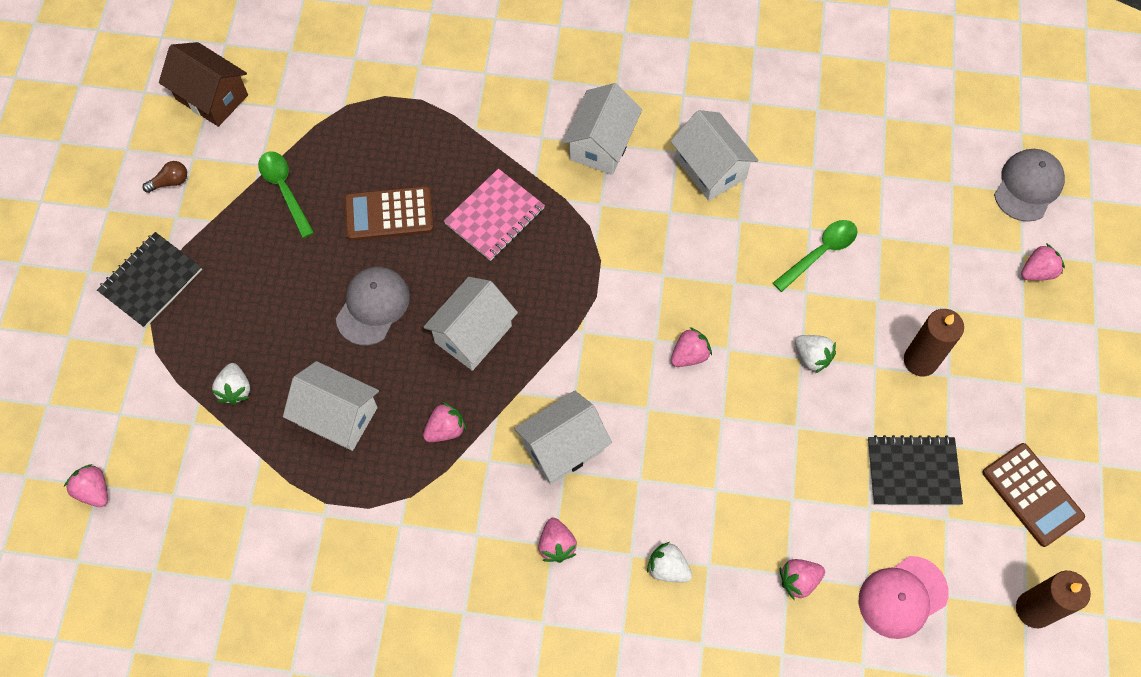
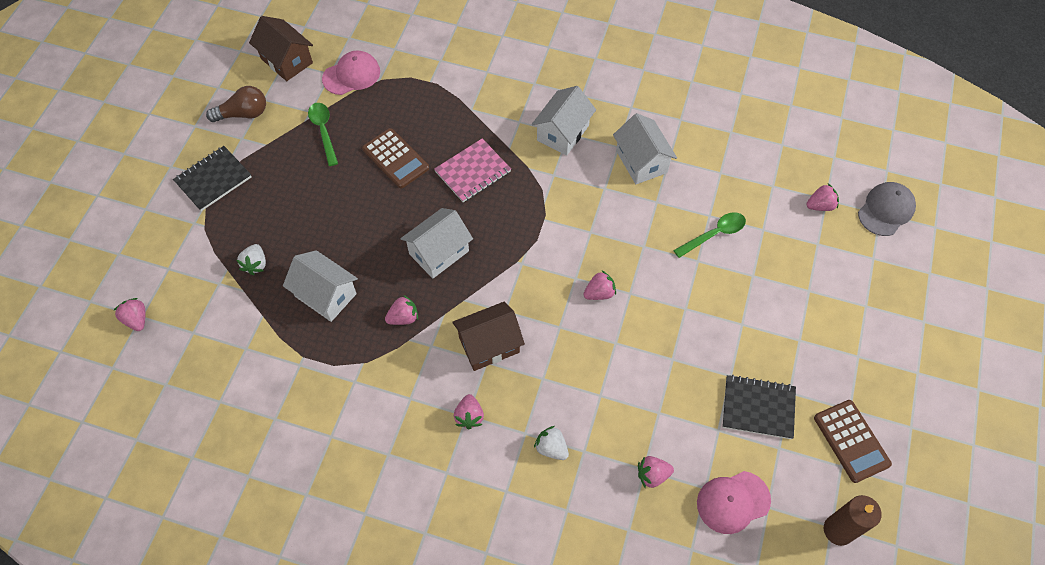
camera: 10 degrees right, 5 degrees down
(170, 182) = (243, 114): brown light bulb -> brown light bulb, size x1.75
(305, 104) = (351, 75): none -> pink cap
(373, 306) = (369, 221): grey cap -> none
(389, 214) = (395, 159): brown calculator -> brown calculator turned 135 degrees counterclockwise
(563, 447) = (489, 345): white house -> brown house
(812, 357) = (694, 309): white strawberry -> none
(920, 360) = (778, 325): brown candle -> none
(1037, 271) = (883, 274): pink strawberry -> pink strawberry (820, 205)

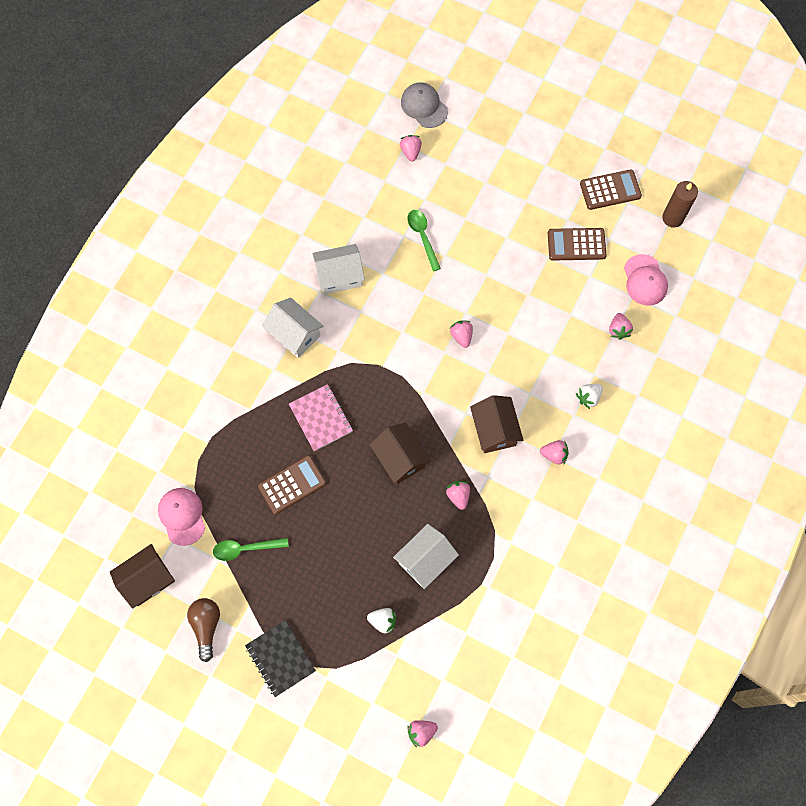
camera: 80 degrees left, 10 degrees up
(439, 252) = (400, 458): white house -> brown house
(758, 407) = (576, 244): black notebook -> brown calculator

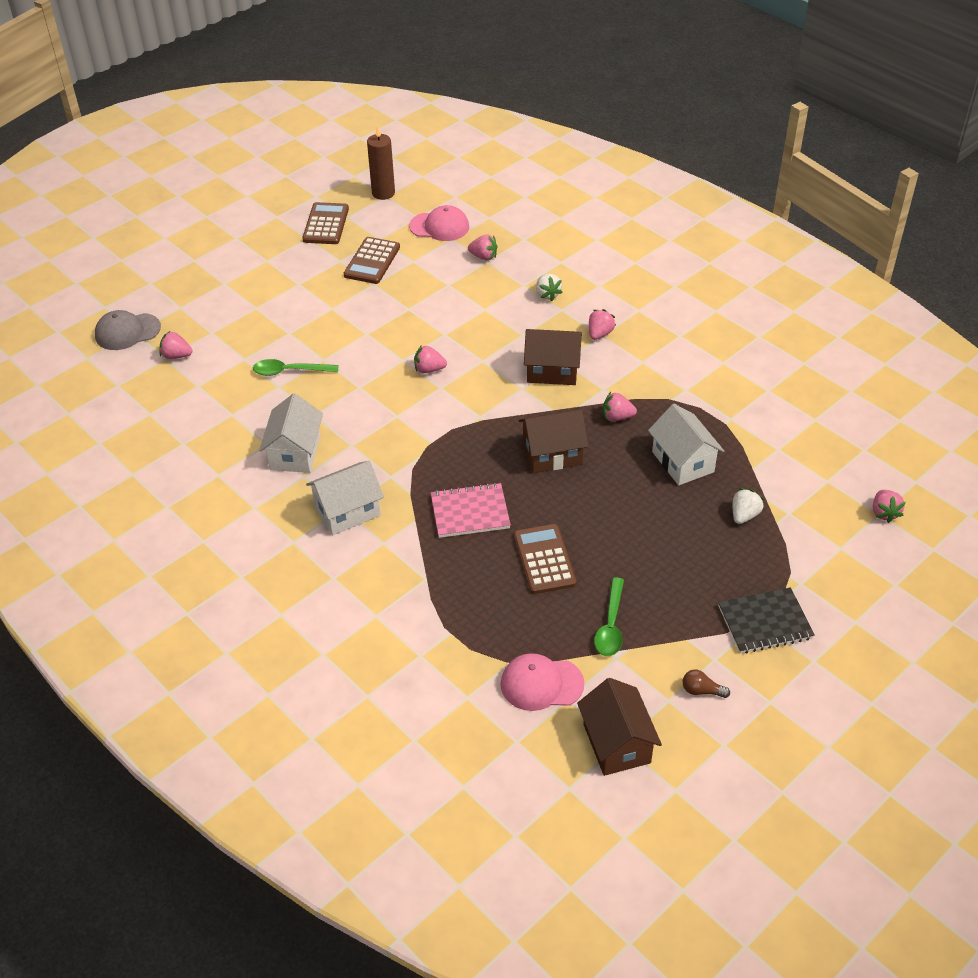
camera: 70 degrees left, 25 degrees down
(206, 626) = (701, 691): brown light bulb -> brown light bulb, size x0.57

